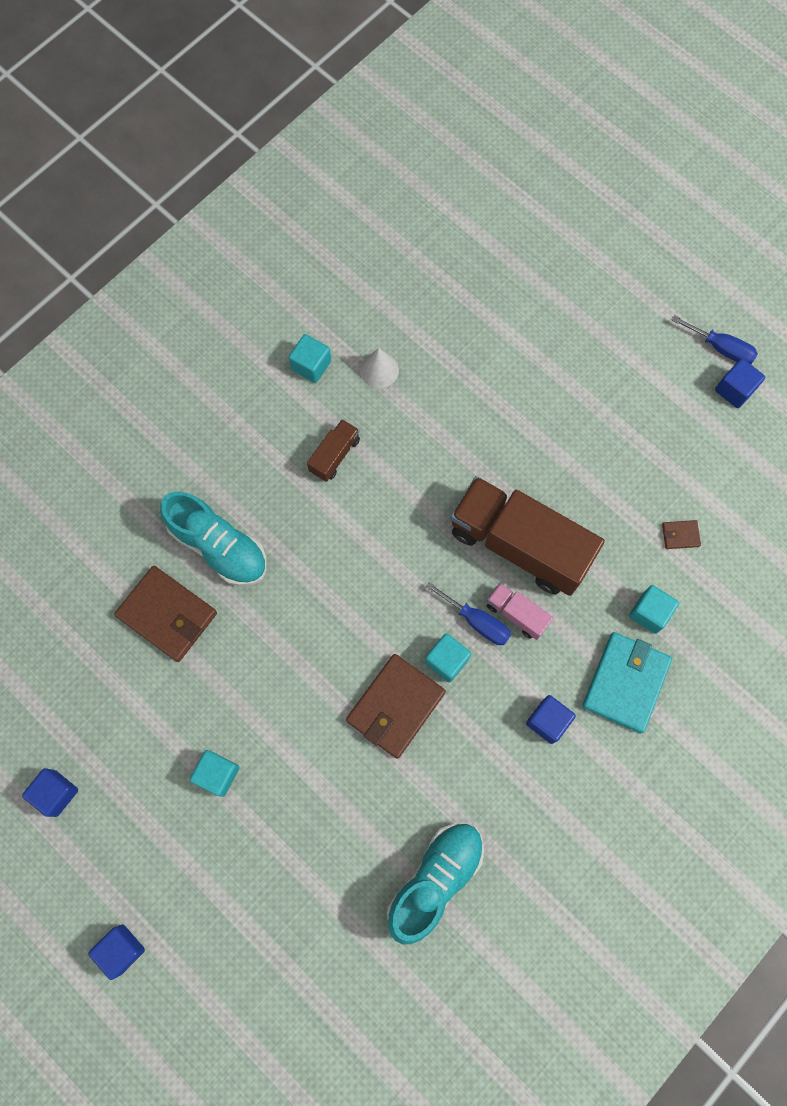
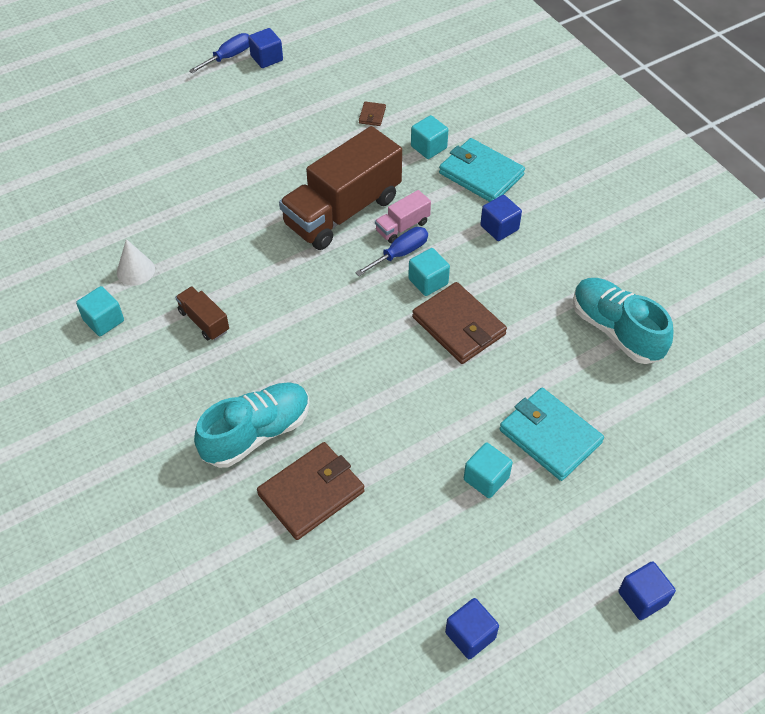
camera: 75 degrees left, 20 degrees down
(280, 829) = (550, 436): none -> turquoise wallet

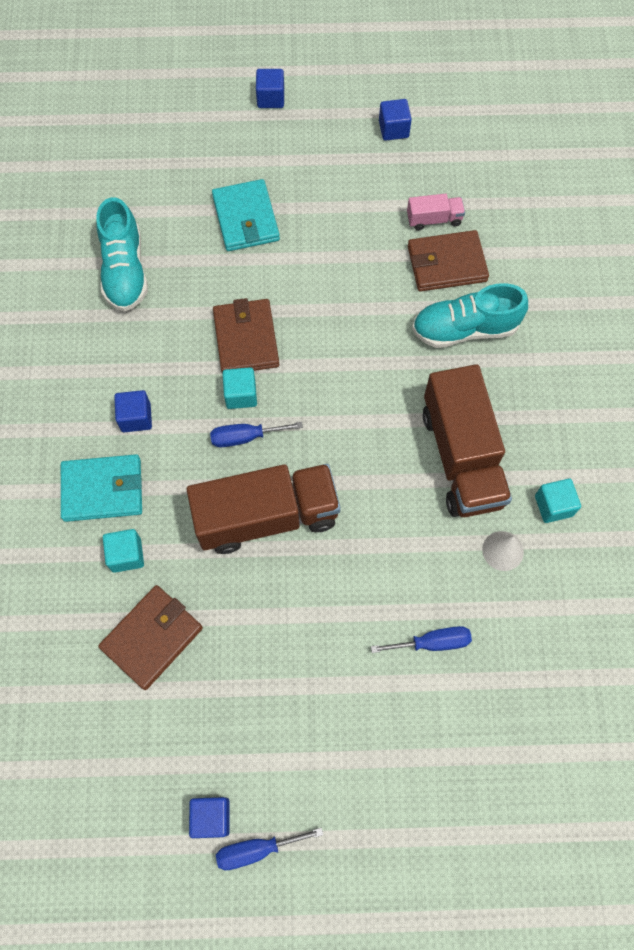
camera: 150 degrees left, 15 degrees up
(166, 193) = (432, 642): none -> blue screwdriver
(204, 321) = (461, 457): brown truck -> brown truck, size x2.24
(372, 115) = (152, 638): brown wallet -> brown wallet, size x2.28
(402, 226) = (222, 467): pink truck -> pink truck (434, 219)
(481, 174) = (102, 490): turquoise wallet -> turquoise wallet turned 75 degrees counterclockwise
(486, 478) = (314, 213): turquoise cube -> none

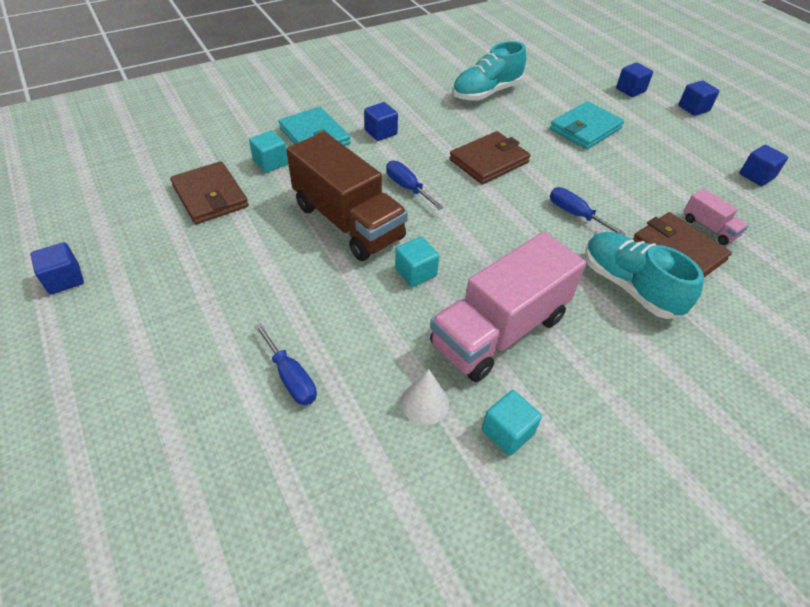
camera: 60 degrees right, 20 degrees down
(152, 638) = (210, 196): brown wallet -> brown wallet turned 45 degrees clockwise
(206, 130) = (630, 90): none -> blue cube
(241, 395) = (441, 174): turquoise cube -> turquoise cube (415, 273)
(256, 849) = (39, 318): blue screwdriver -> blue screwdriver (575, 214)
(461, 457) = (499, 330): brown truck -> pink truck

